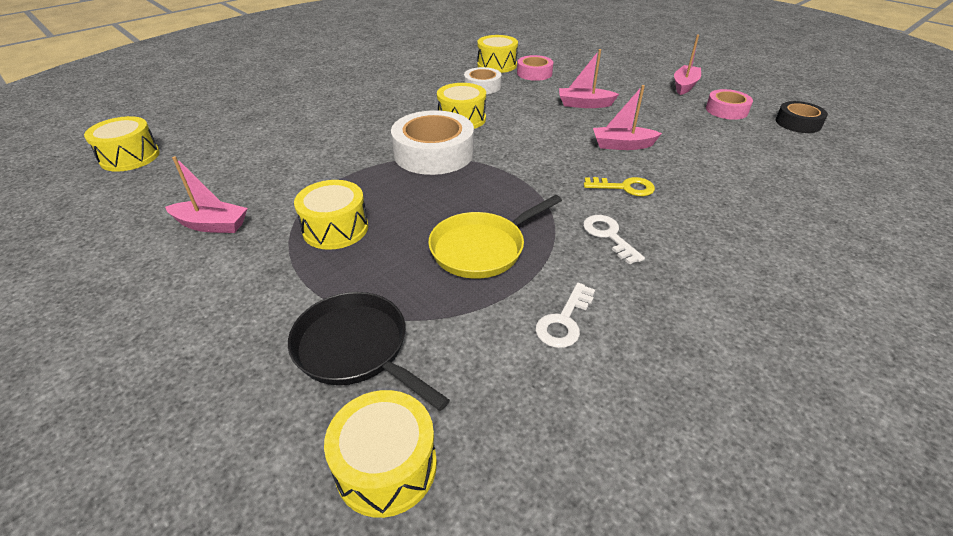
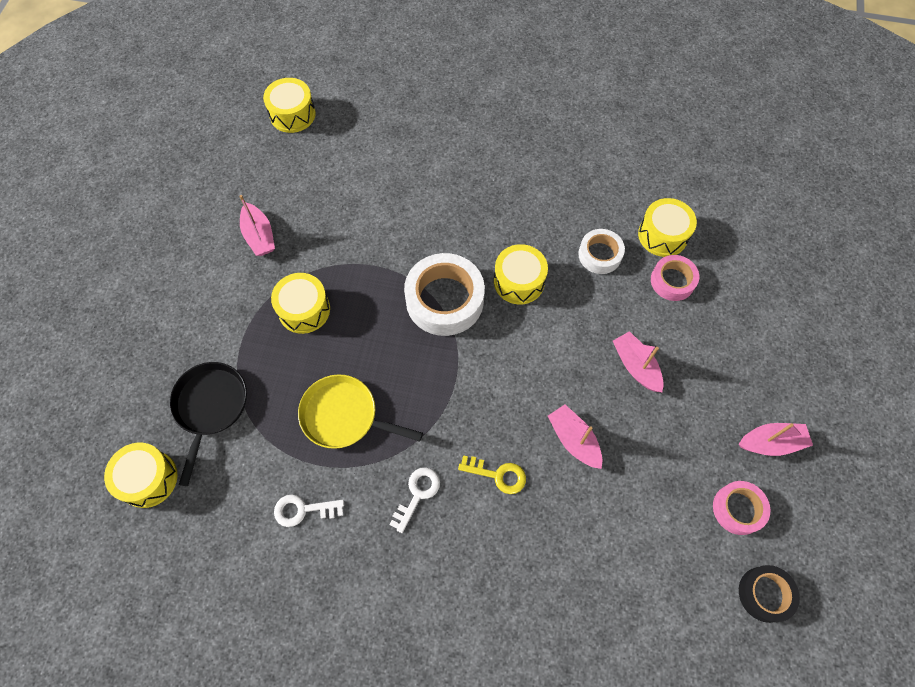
camera: 55 degrees right, 25 degrees up
(624, 187) = (498, 475): yellow key -> yellow key turned 45 degrees counterclockwise

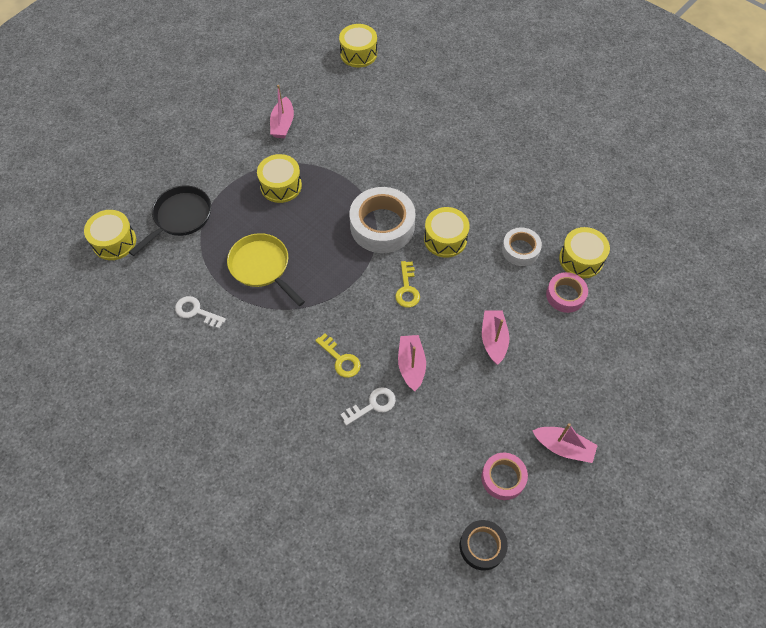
camera: 30 degrees right, 5 degrees down
(417, 494) = (277, 342): white key -> white key (373, 405)
(515, 357) = (407, 289): none -> yellow key

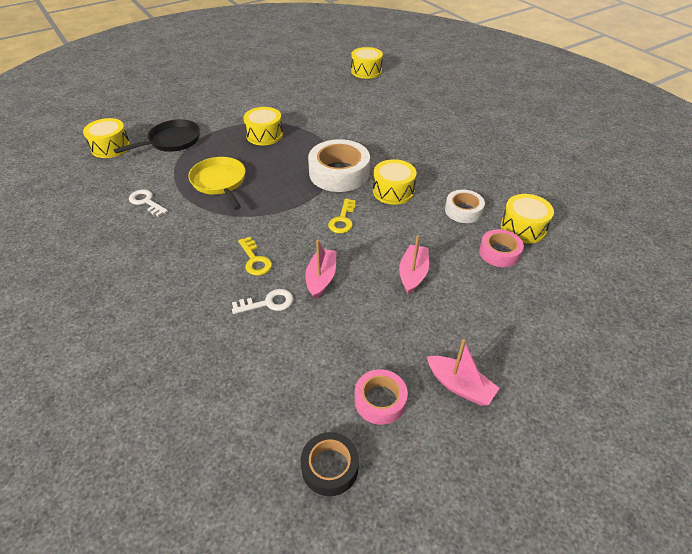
camera: 15 degrees right, 15 degrees down
(283, 124) = (285, 100): pink boat -> none

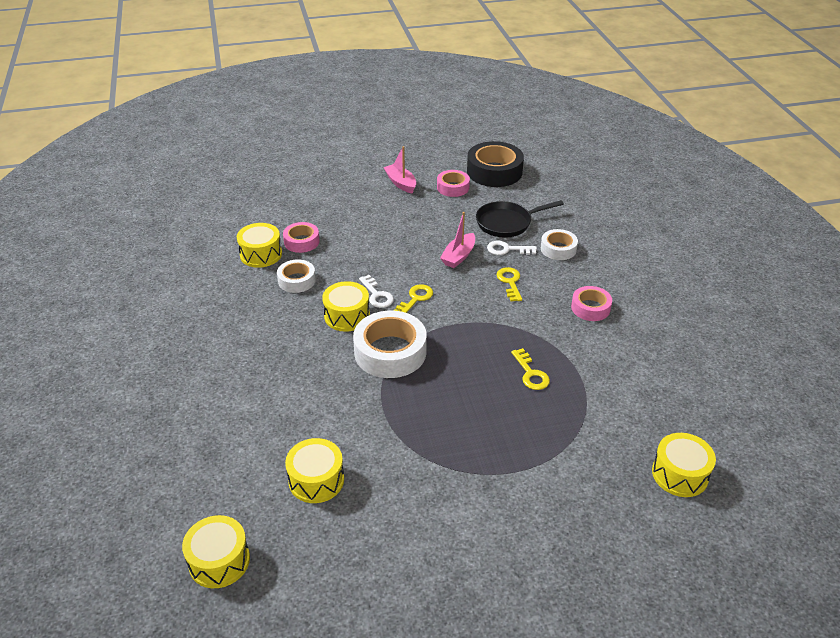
camera: 160 degrees left, 5 degrees down
(146, 202) = (616, 368): white key -> white key (377, 295)
(166, 251) = (590, 308): none -> pink tape
(171, 141) = (591, 463): black pan -> black pan (507, 223)
(205, 320) = (558, 249): none -> white tape
(220, 182) = (531, 373): yellow pan -> yellow key
(264, 135) = (457, 439): yellow drum -> yellow drum (316, 480)
(330, 467) = (494, 171): black tape -> black tape, size x1.75
(413, 274) = (383, 243): pink boat -> none

